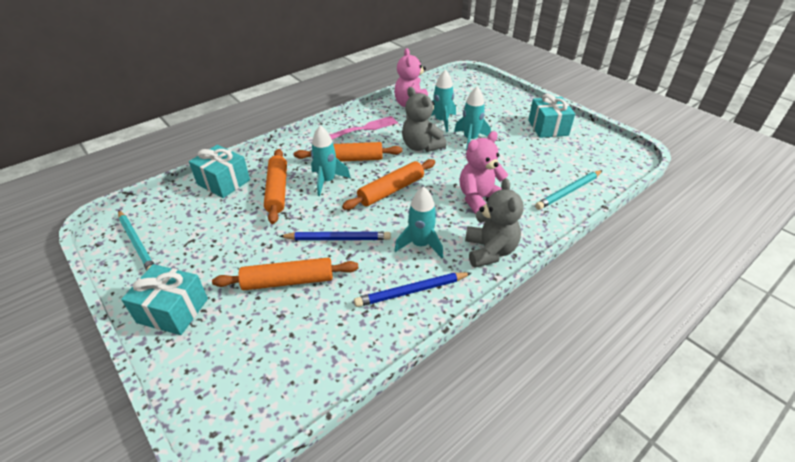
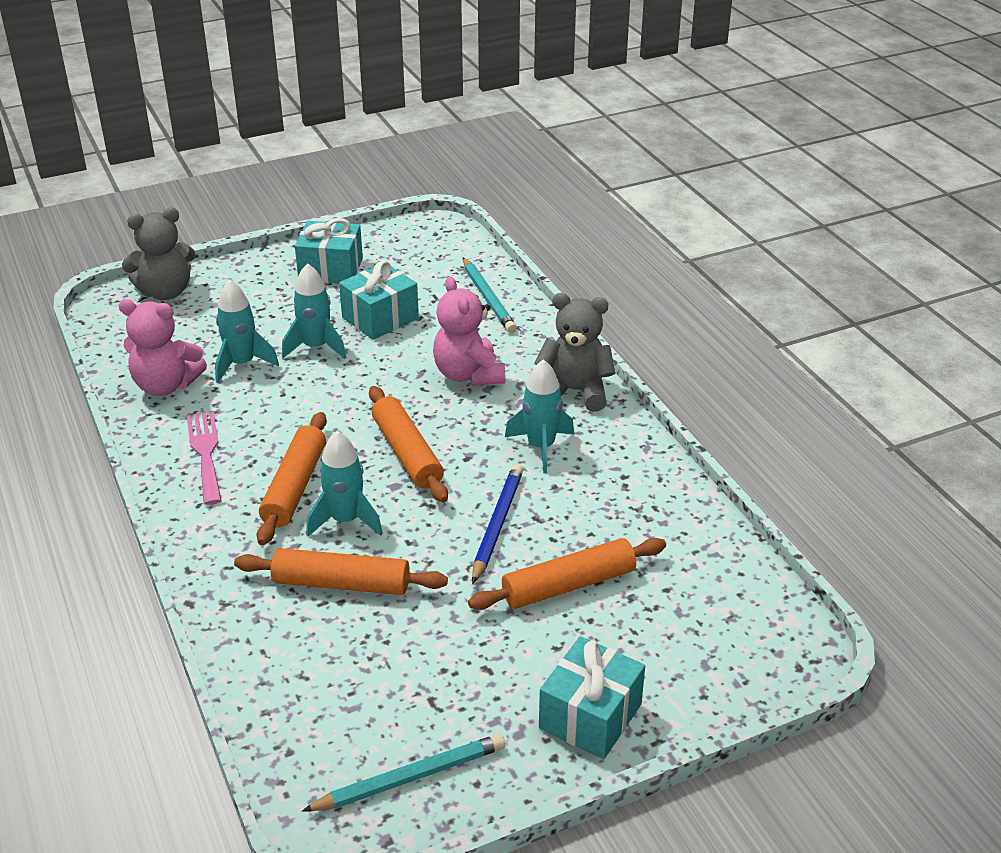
camera: 75 degrees left, 5 degrees down
(223, 182) = (276, 657): turquoise gift -> turquoise gift (380, 318)
(288, 281) = (568, 585): orange rolling pin -> orange rolling pin turned 60 degrees clockwise
(411, 291) = (623, 471): blue pencil -> none
(421, 146) = (305, 400): grey teddy bear -> grey teddy bear (166, 292)

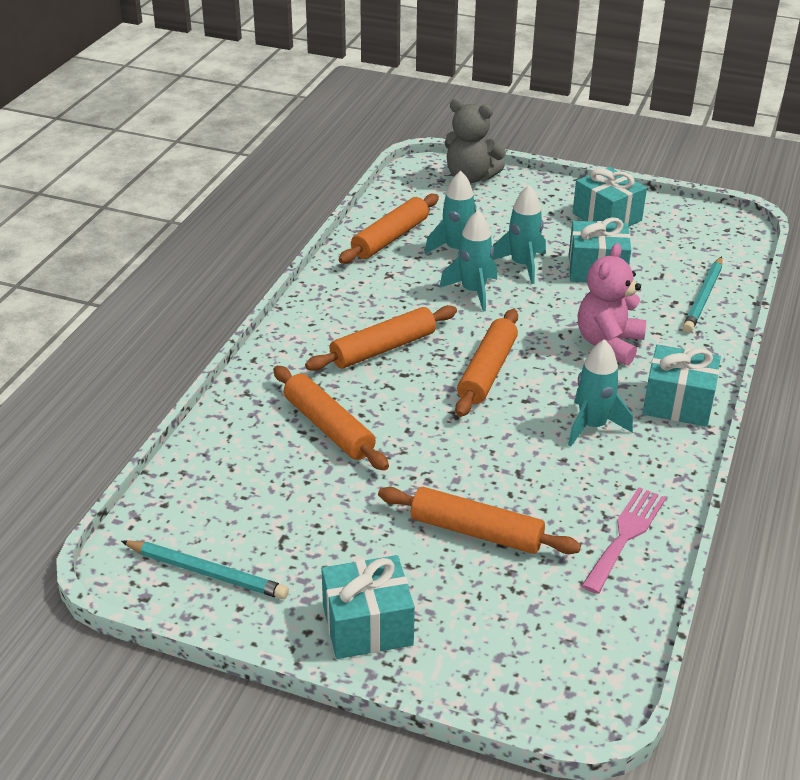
camera: 45 degrees right, 0 degrees up
(166, 385) = (390, 238): pink teddy bear -> orange rolling pin
(205, 453) = (358, 294): pink fork -> pink fork (625, 535)
(346, 520) = (386, 390): turquoise rocket -> turquoise rocket (473, 292)
(497, 524) = (483, 458): blue pencil -> none
(575, 391) = (678, 403): grey teddy bear -> turquoise gift

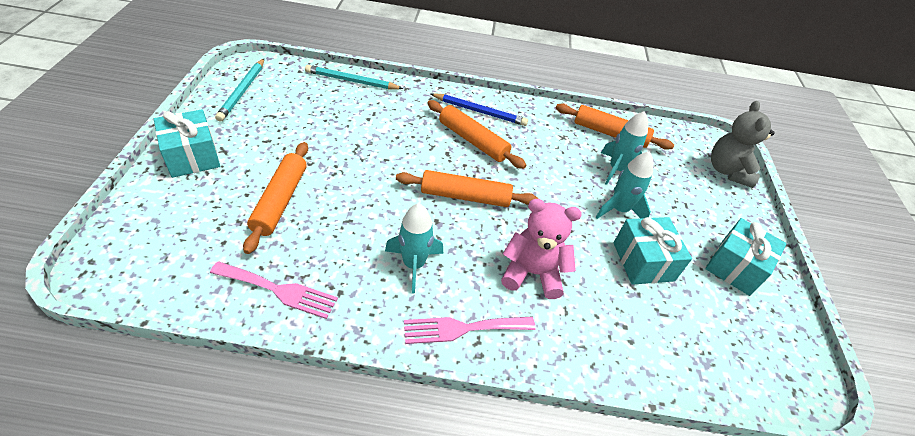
camera: 70 degrees right, 10 degrees up
(322, 332) = (480, 111): none -> blue pencil
(329, 427) = (380, 124): orange rolling pin -> none
(473, 292) = (565, 182): turquoise rocket -> none
(678, 403) = (463, 328): turquoise gift -> pink fork
(703, 298) = (644, 352): turquoise pencil -> turquoise pencil (351, 81)

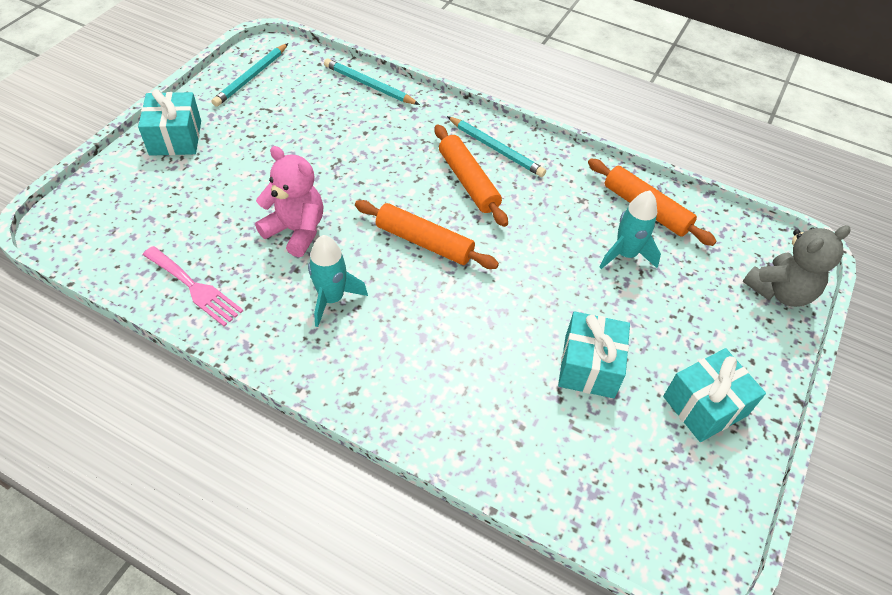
camera: 25 degrees right, 5 degrees up
(280, 201) = (235, 202): orange rolling pin -> none
(463, 328) = (347, 375): pink fork -> none
(480, 111) = (496, 149): blue pencil -> turquoise pencil
(532, 273) = (451, 342): pink teddy bear -> pink teddy bear (296, 231)
(619, 210) = (597, 302): turquoise rocket -> none
(727, 171) = (780, 291): grey teddy bear -> grey teddy bear turned 150 degrees counterclockwise

